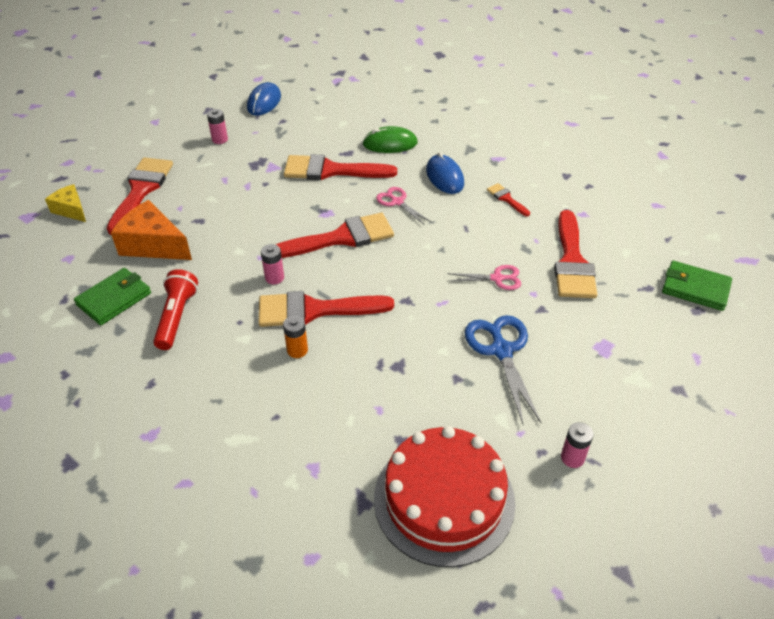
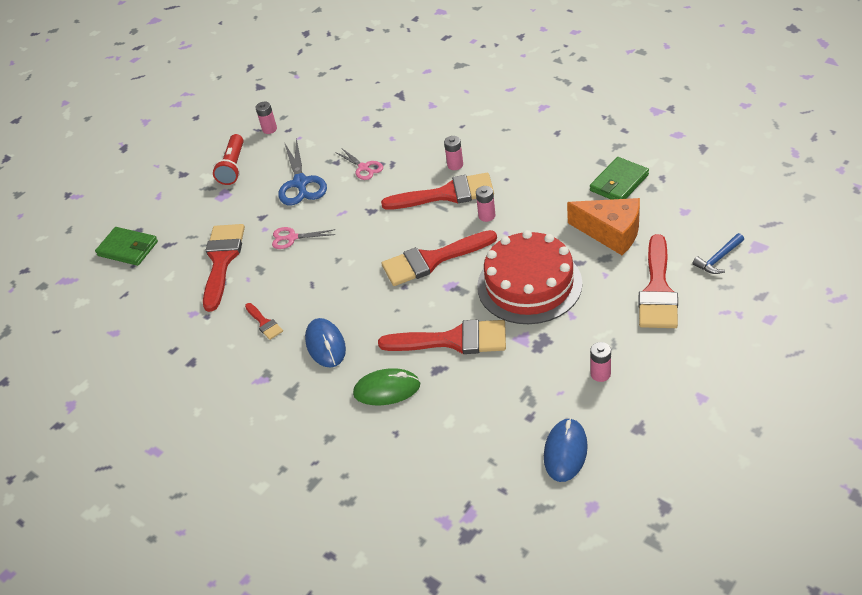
camera: 175 degrees left, 0 degrees up
(71, 210) = (718, 259): yellow cheese -> blue hammer
(176, 317) = (558, 176): red flashlight -> red flashlight (233, 167)
(297, 350) = (455, 165): orange battery -> pink battery
(397, 202) = (378, 306): pink scissors -> pink scissors (364, 168)
(444, 499) = (352, 101): red cake -> red cake (529, 284)

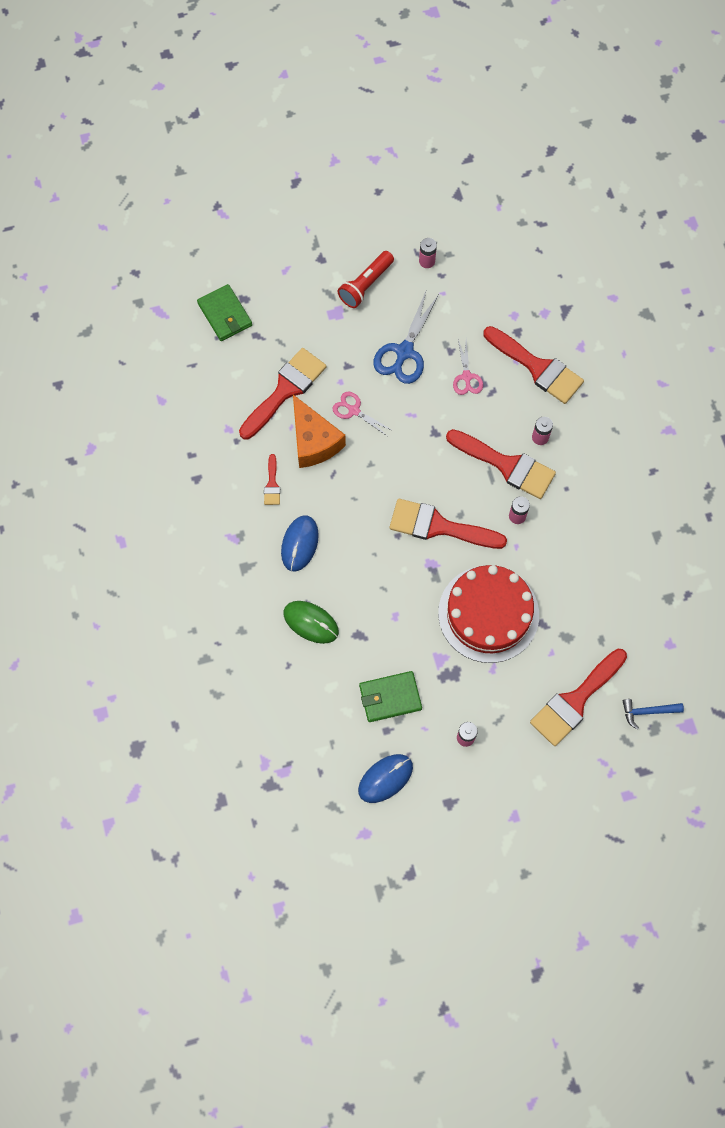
camera: 30 degrees right, 25 degrees up
(453, 340) = (391, 618): red brush -> red brush (537, 367)
(611, 232) = (594, 616): orange cheese -> orange cheese (313, 441)
(619, 183) = (649, 570): green wallet -> green wallet (390, 697)

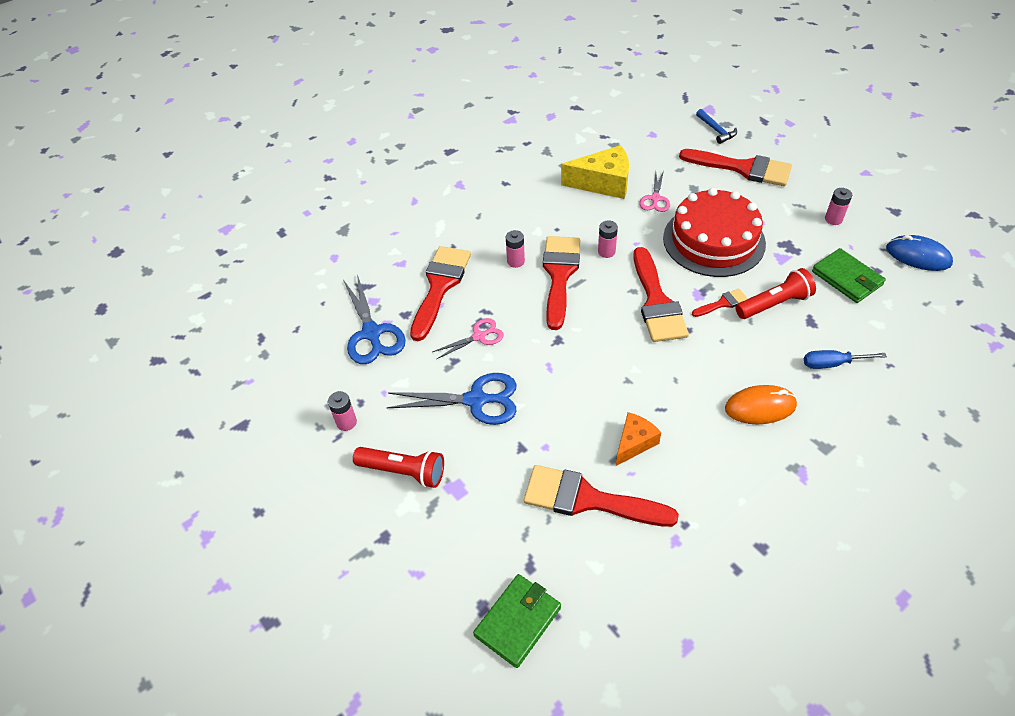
camera: 110 degrees left, 20 degrees down
(272, 484) = (712, 462): red brush -> red brush (722, 303)
(300, 544) = (760, 407): blue mouse -> orange mouse
(311, 622) = (832, 364): green mouse -> blue screwdriver
(313, 441) = (634, 443): orange cheese -> orange cheese, size x0.60
(354, 410) = (574, 419): pink scissors -> pink scissors (655, 198)
(391, 618) = (774, 304): none -> red flashlight
(508, 301) = (371, 333): none -> blue scissors
(612, 558) = (603, 183): none -> yellow cheese

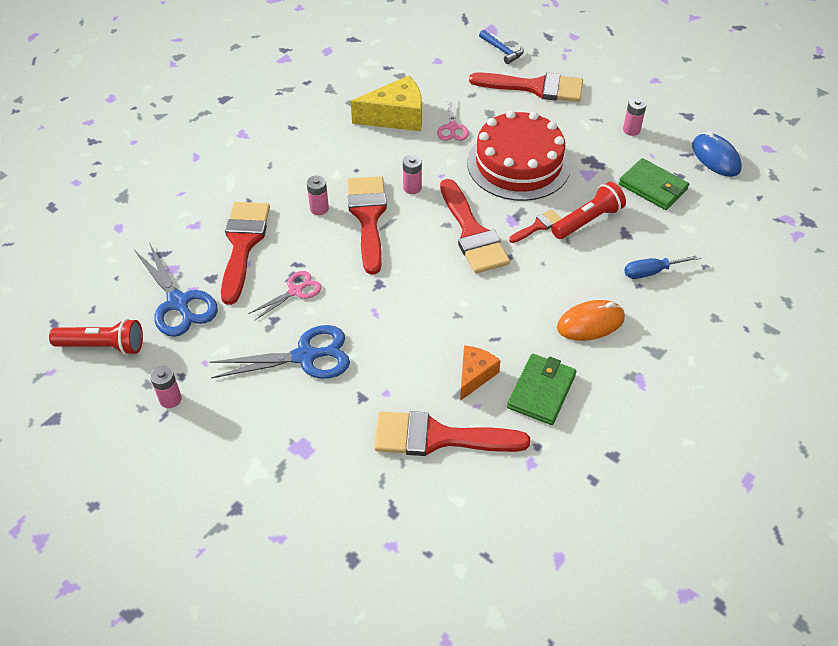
camera: 15 degrees left, 0 degrees up
(403, 471) = (243, 440): red flashlight -> red flashlight (103, 346)
(518, 621) = (391, 566): green wallet -> green wallet (541, 391)
(918, 256) = (715, 157): blue mouse -> blue mouse turned 45 degrees clockwise

